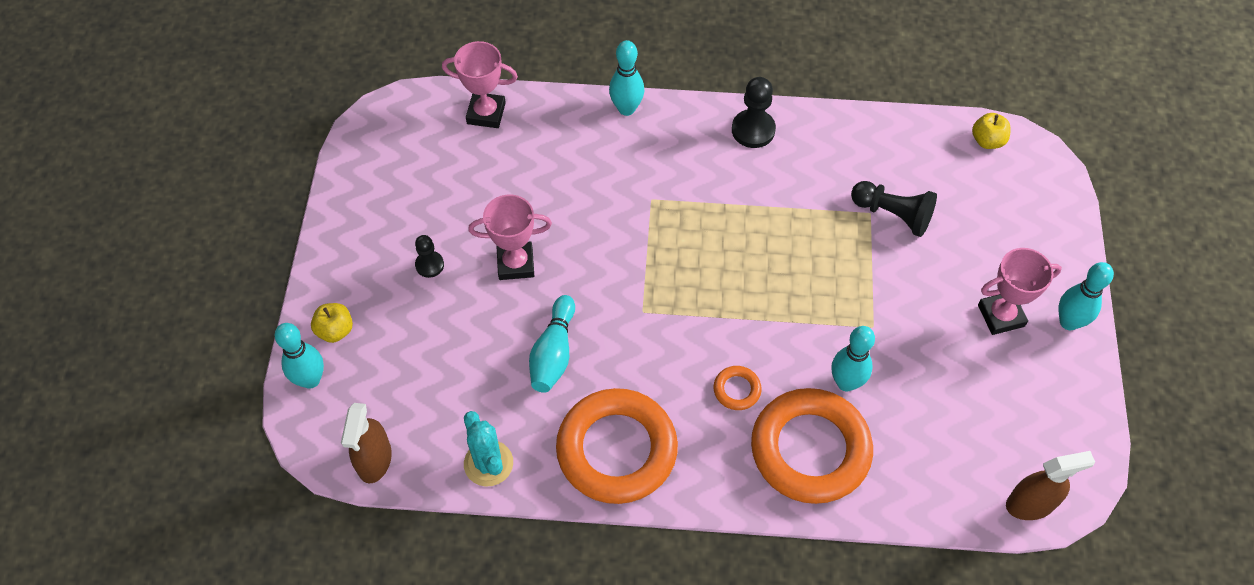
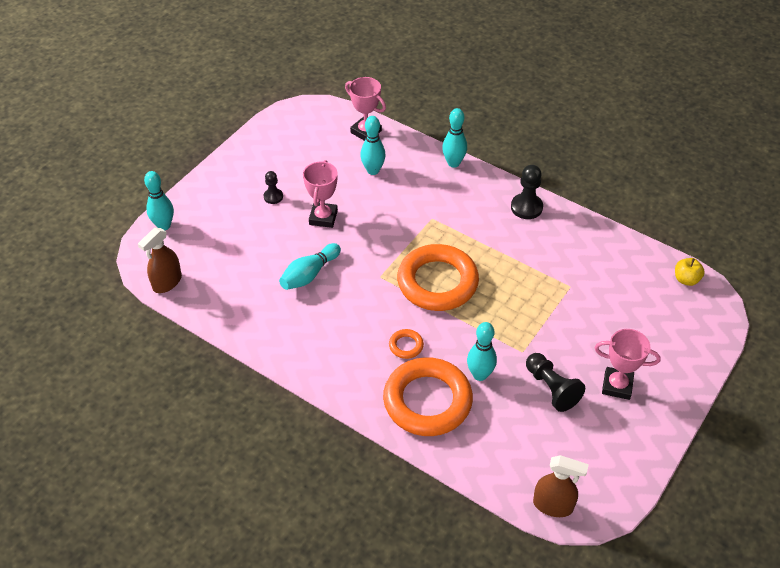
camera: 30 degrees right, 10 degrees down
(335, 330) = (196, 207): yellow apple -> none
(488, 463) = (228, 314): turquoise cactus -> none
(515, 263) = (323, 217): pink trophy -> pink trophy turned 75 degrees clockwise
(616, 450) = (307, 343): orange ring -> orange ring (437, 282)
(893, 214) = (585, 294): black pawn -> black pawn (551, 388)
(1068, 322) = (664, 411): turquoise bowling pin -> turquoise bowling pin (373, 170)

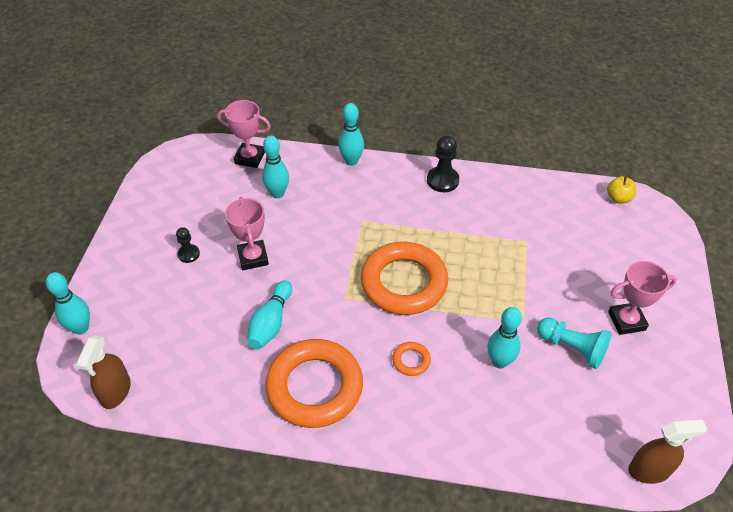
camera: 25 degrees left, 0 degrees up
(427, 401) = (466, 411): orange ring -> orange ring (314, 387)
(551, 388) = (572, 348): black pawn -> turquoise pawn

